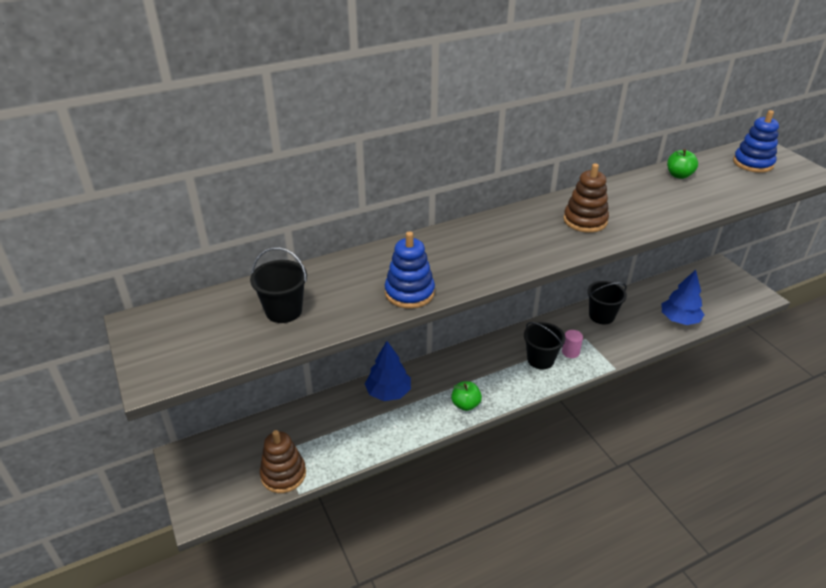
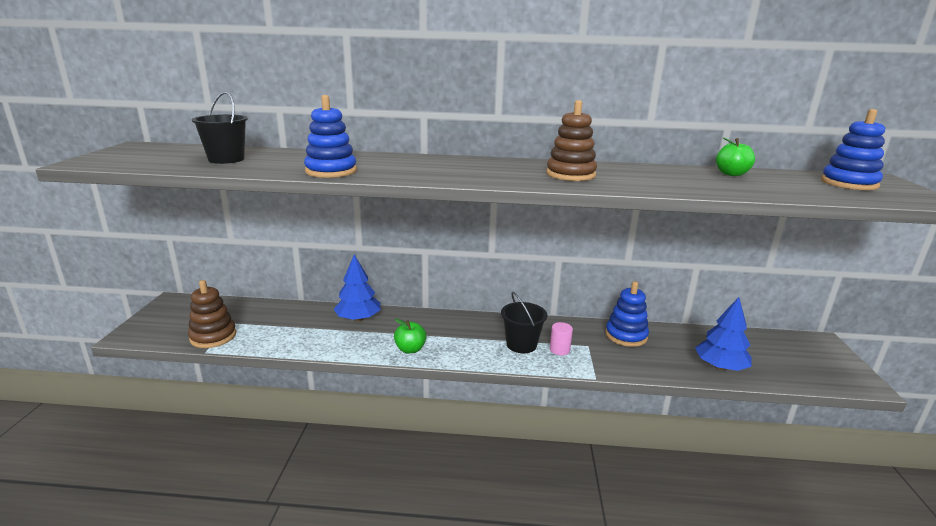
camera: 30 degrees right, 15 degrees down
(601, 316) = (626, 335): black bucket -> blue stacking toy

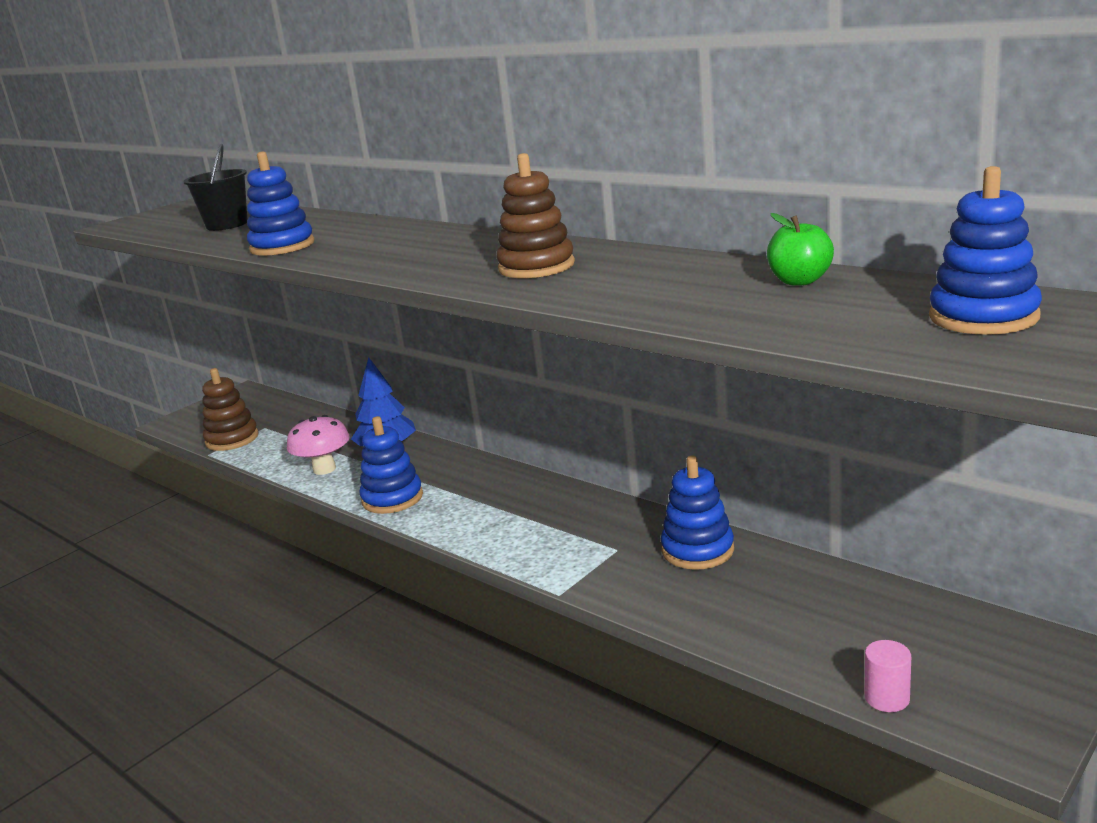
camera: 40 degrees right, 0 degrees up
(329, 341) = (324, 469): none -> pink mushroom
(410, 349) = (392, 498): green apple -> blue stacking toy
(521, 344) = (528, 525): black bucket -> none
(559, 350) = (568, 545): pink cylinder -> pink cylinder (886, 698)
(720, 367) = (777, 635): blue tree -> none

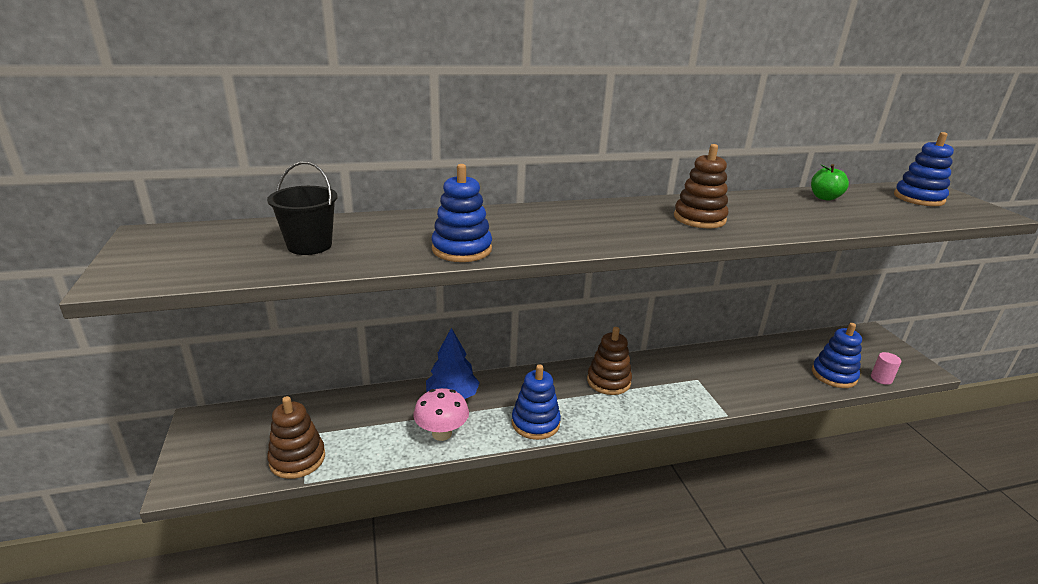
camera: 60 degrees left, 5 degrees up
(525, 502) = (608, 381): none -> brown stacking toy
(697, 550) = (722, 360): blue stacking toy -> blue stacking toy (833, 375)

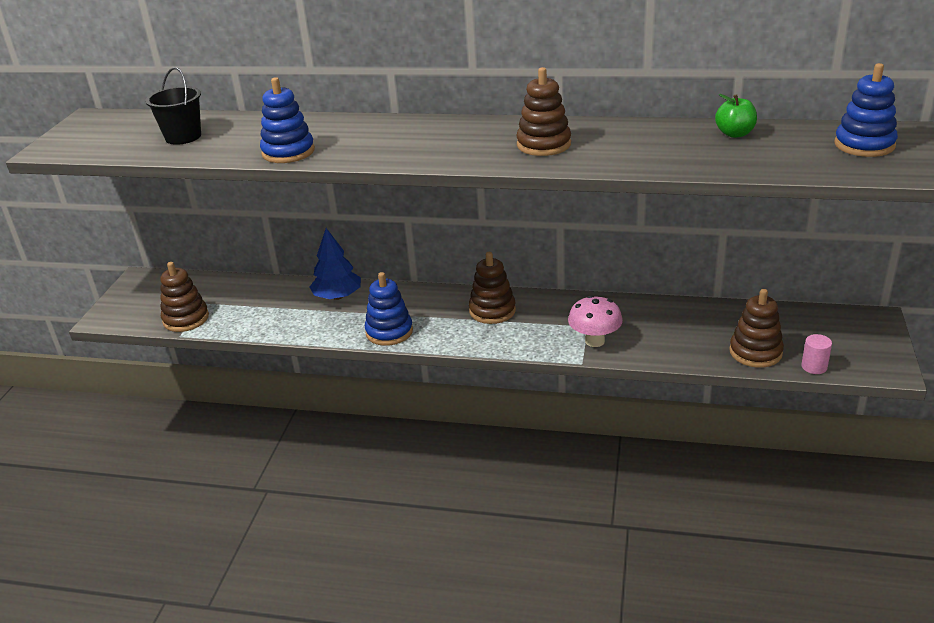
camera: 30 degrees right, 5 degrees up
(442, 433) = (304, 323): pink mushroom -> pink mushroom (594, 341)
(833, 375) = (755, 352): blue stacking toy -> brown stacking toy

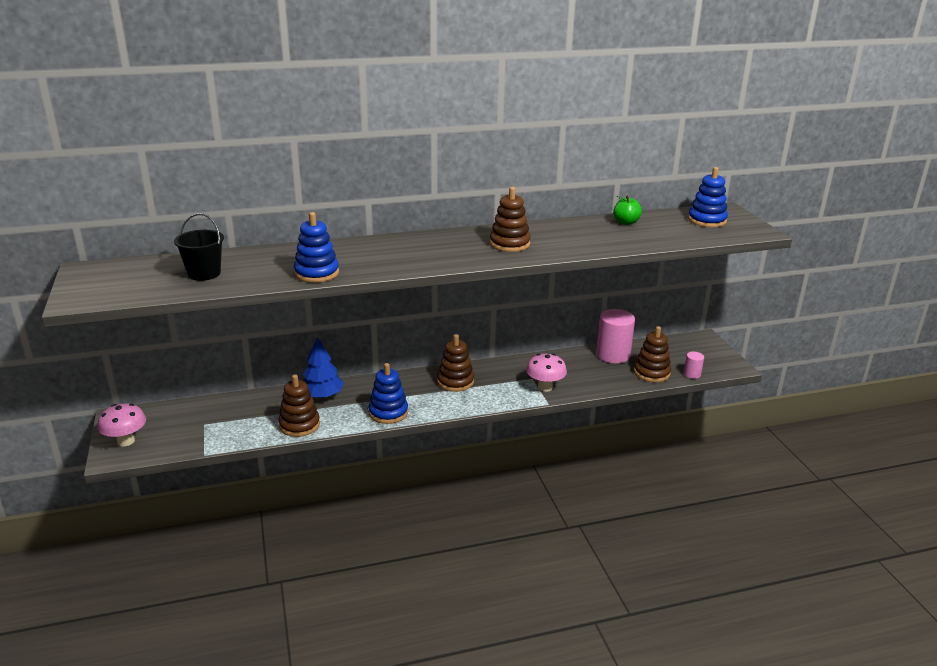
camera: 30 degrees left, 5 degrees down
(126, 305) = (126, 441): none -> pink mushroom
(186, 319) = (198, 440): brown stacking toy -> brown stacking toy (299, 425)
(720, 317) = (613, 355): none -> pink cylinder

